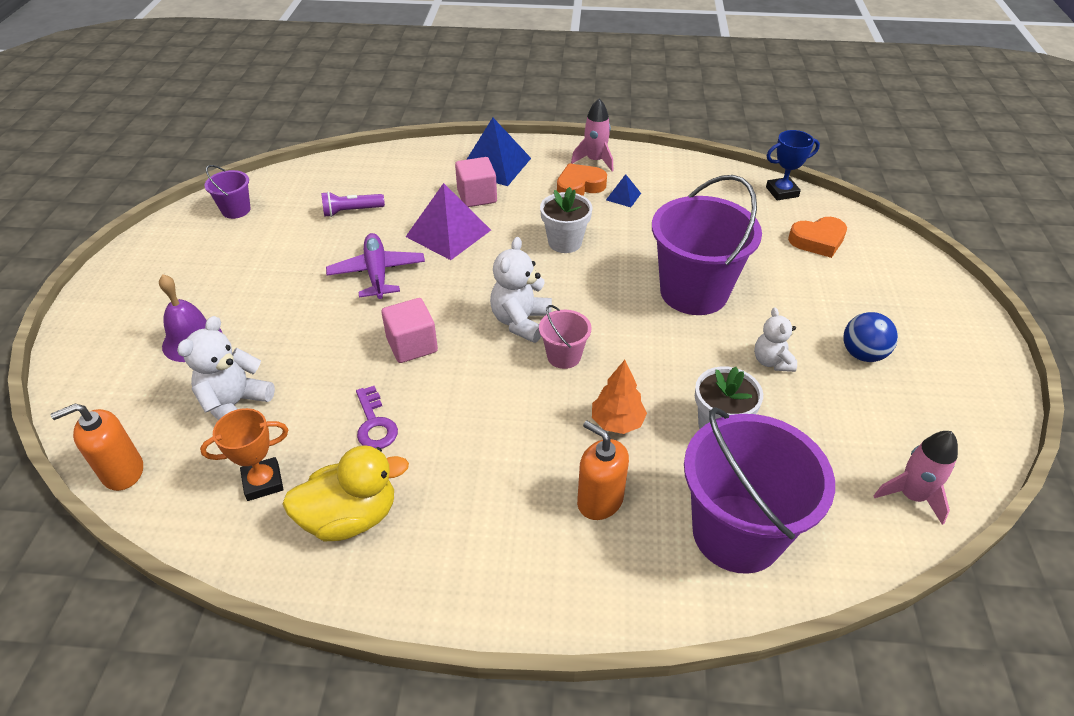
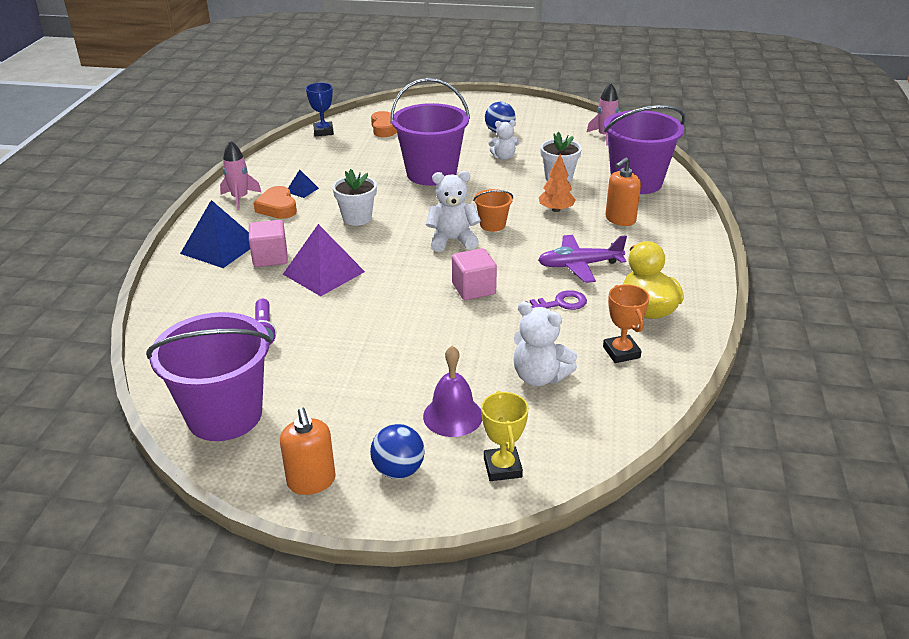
camera: 85 degrees left, 10 degrees down
(107, 378) = (502, 467): none -> yellow trophy
(123, 472) = (619, 432): orange soap dispenser -> orange soap dispenser (311, 481)
(132, 311) = (398, 470): none -> blue ball
(236, 210) = (225, 415): purple bucket -> purple bucket, size x2.16
(377, 273) = (373, 310): purple plane -> purple plane (579, 265)
(521, 322) = (452, 240): white teddy bear -> white teddy bear turned 150 degrees clockwise
(564, 356) = (492, 225): pink bucket -> orange bucket

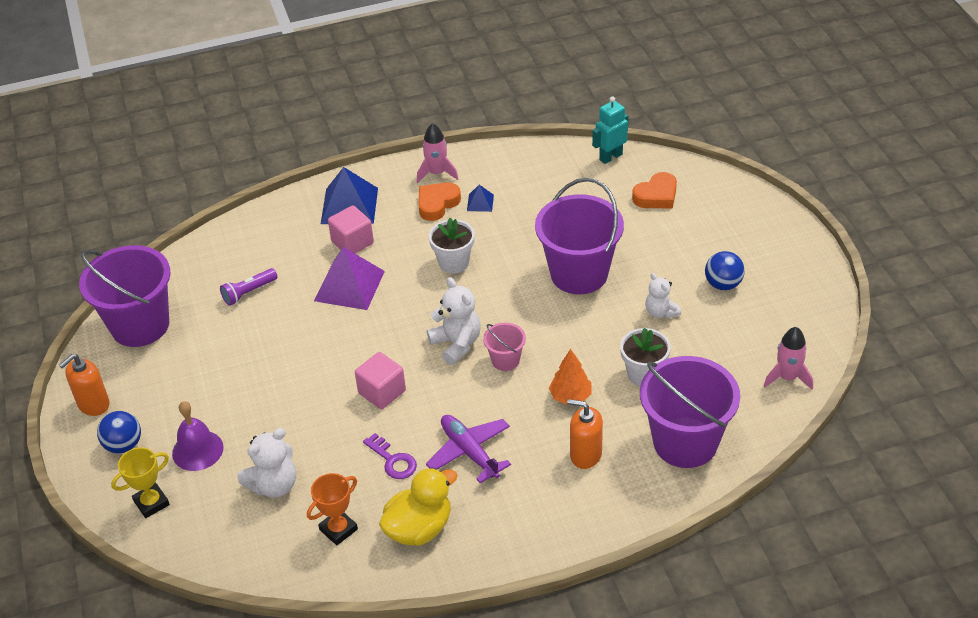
camera: 65 degrees right, 10 degrees up
(323, 132) = (610, 157): blue trophy -> turquoise robot
(492, 225) = (505, 360): orange bucket -> pink bucket
(539, 377) = (274, 485): white teddy bear -> white teddy bear turned 135 degrees counterclockwise

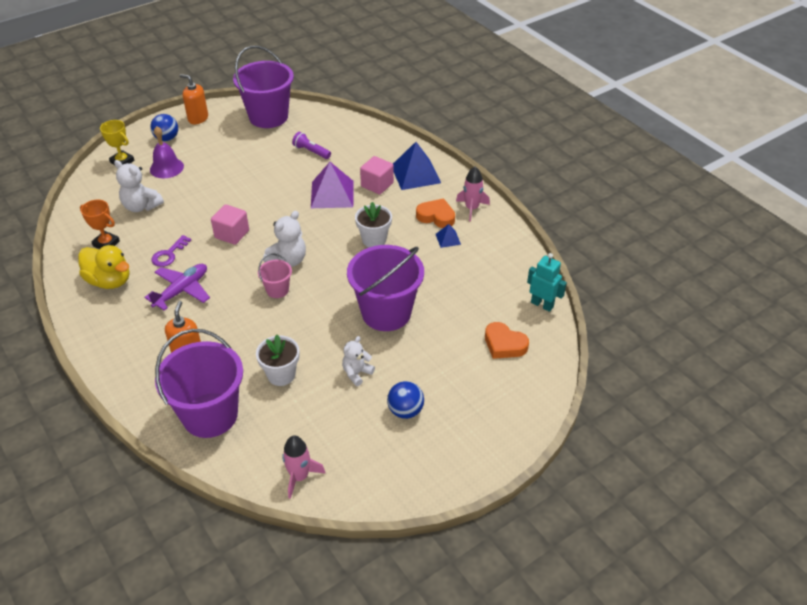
camera: 70 degrees right, 0 degrees up
(570, 396) = (247, 334): orange tree -> none

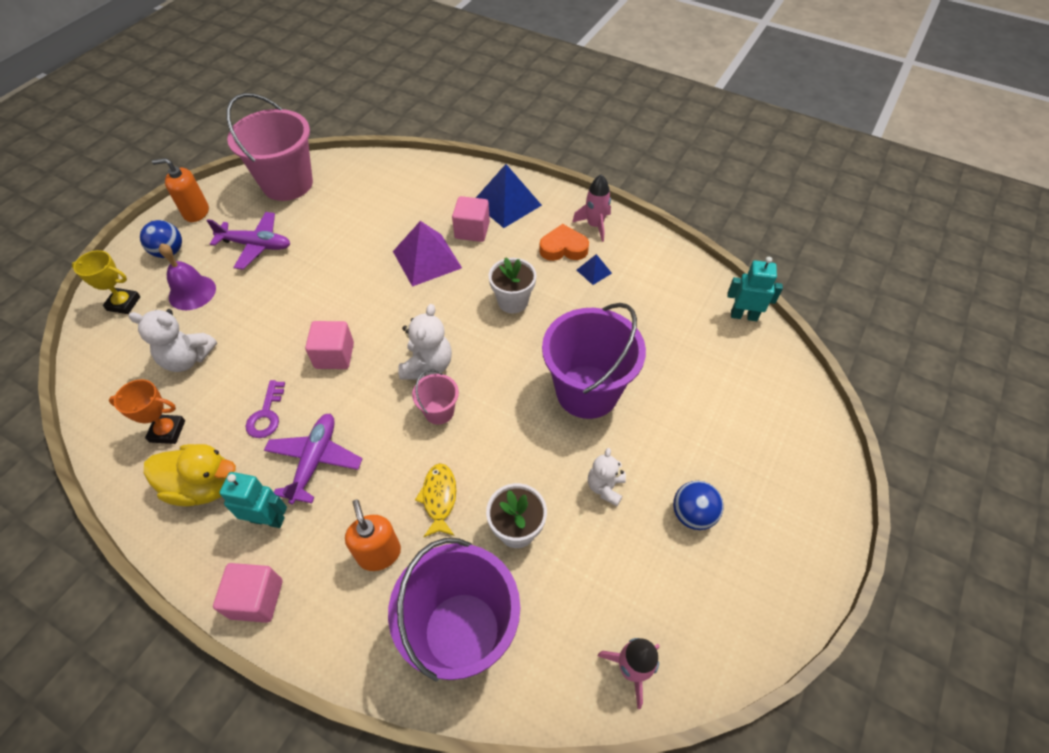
camera: 25 degrees left, 10 degrees up
(104, 351) = (256, 599): none -> pink cube
(135, 312) = (268, 519): none -> turquoise robot
(223, 151) = (256, 245): none -> purple plane
(244, 339) = (439, 498): none -> yellow fish
(268, 117) = (287, 184): purple bucket -> pink bucket
(311, 151) = (368, 213): purple flashlight -> none
(504, 344) = (739, 380): orange heart -> none

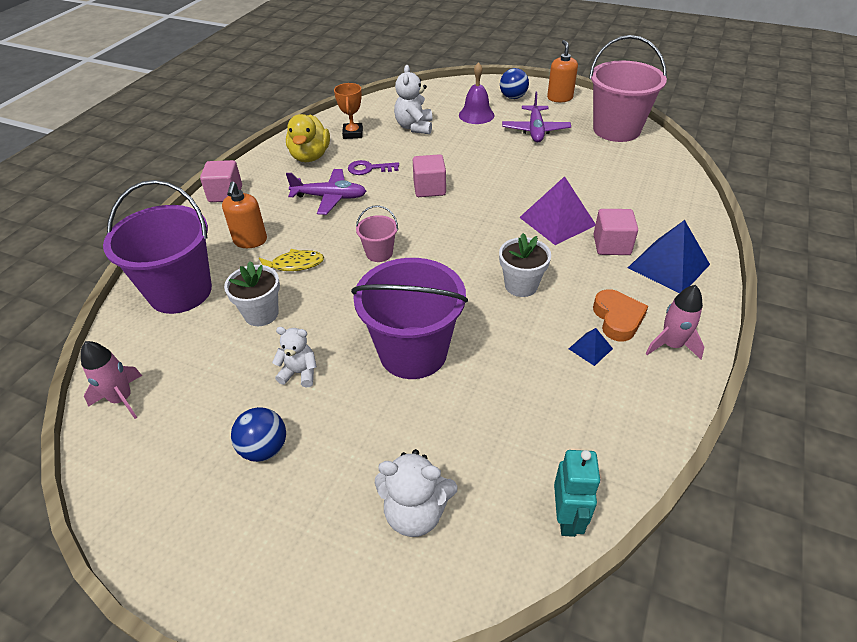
camera: 85 degrees right, 10 degrees down
(124, 303) = (458, 93): yellow trophy -> none
(268, 519) = (283, 186): turquoise robot -> none
(379, 553) = (250, 241): orange soap dispenser -> orange soap dispenser turned 120 degrees clockwise
(427, 366) = (427, 239): white teddy bear -> white teddy bear (415, 513)

